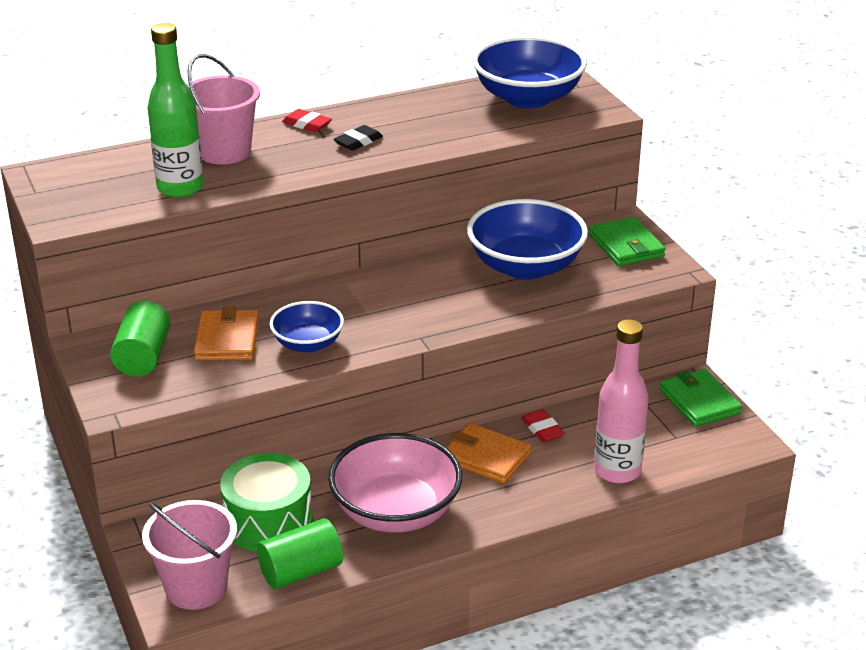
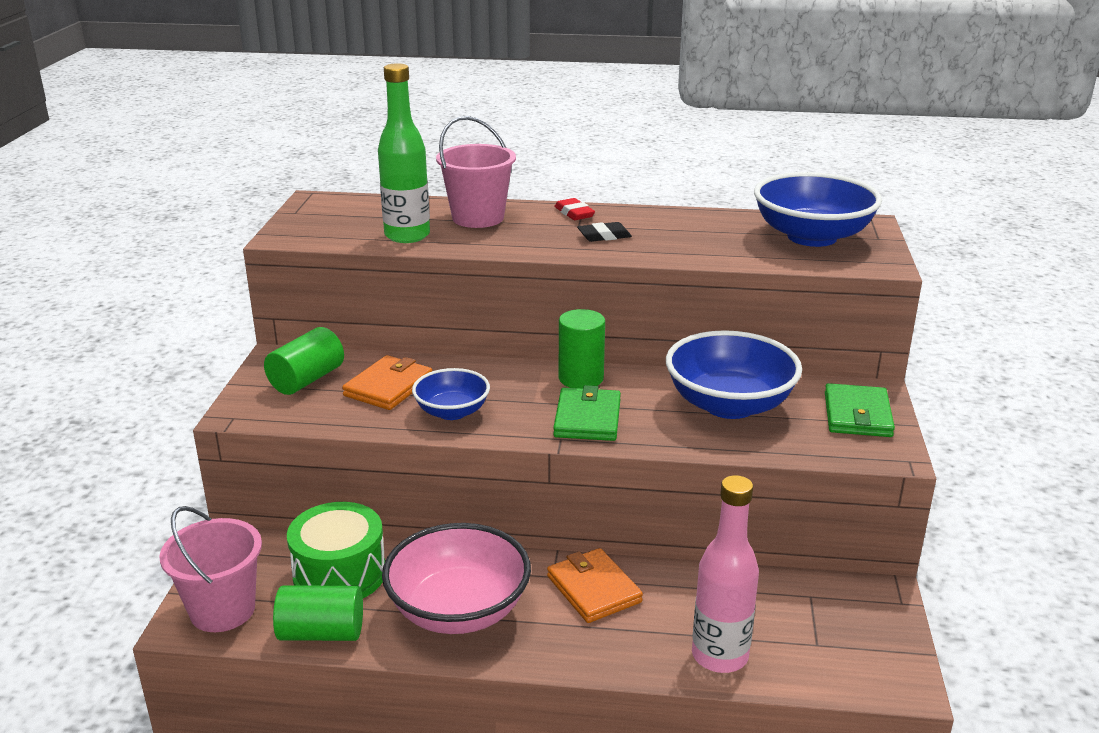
camera: 30 degrees right, 5 degrees down
(387, 280) = (581, 378): none -> green cylinder
(542, 429) = (675, 582): red eraser -> none
(699, 401) = (875, 615): green wallet -> green wallet (587, 418)

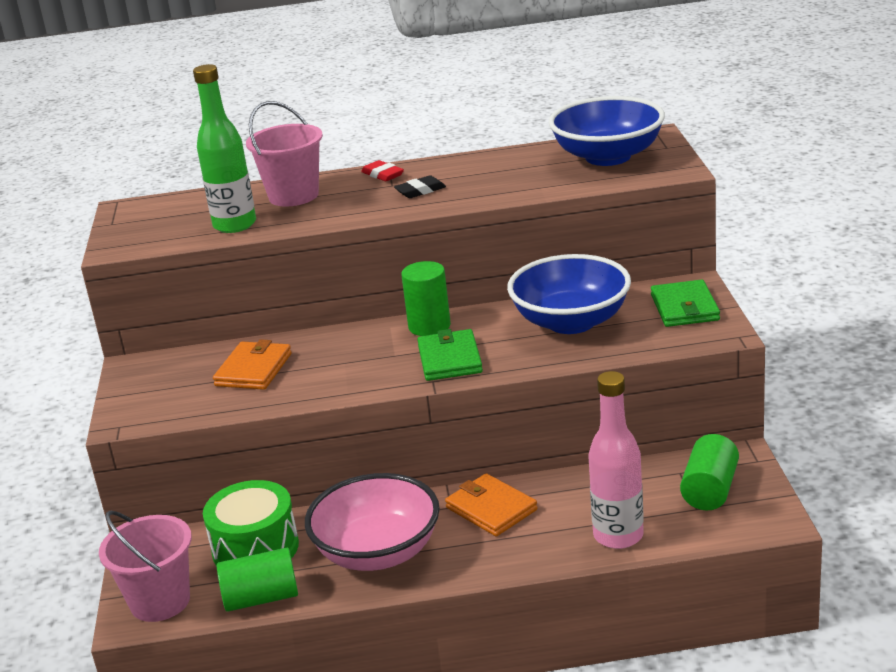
camera: 10 degrees left, 0 degrees up
(306, 380) = (172, 379): green cylinder -> green cylinder (709, 490)
(452, 412) = (323, 379): blue bowl -> none

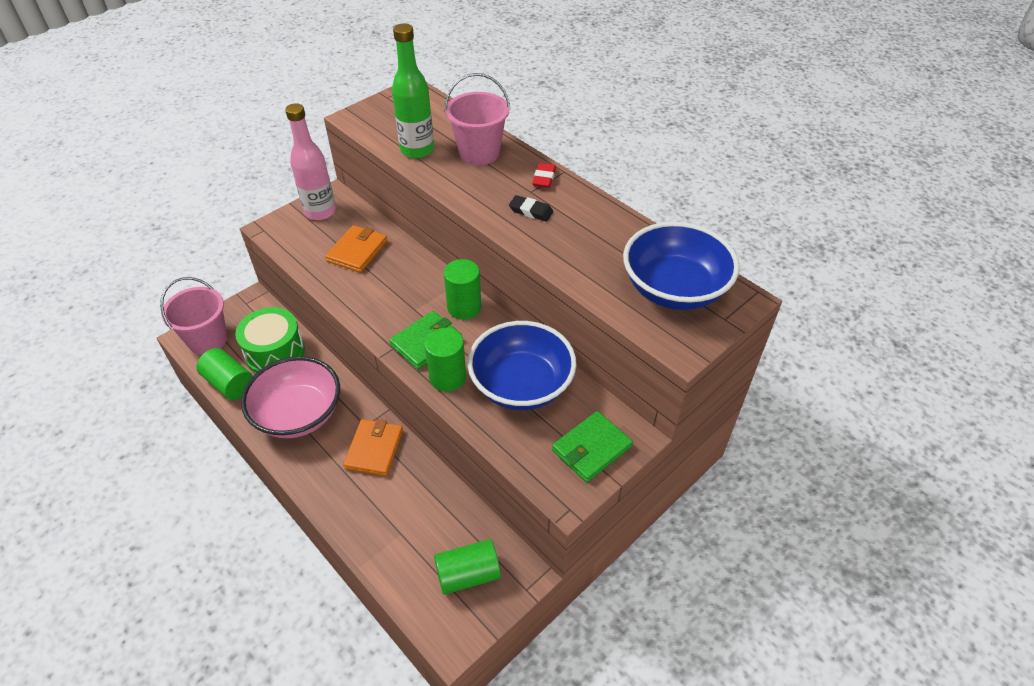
camera: 50 degrees right, 20 degrees up
(253, 370) = (357, 251): orange wallet -> orange wallet turned 45 degrees counterclockwise
(512, 358) = (447, 377): none -> green cylinder
(618, 536) = (381, 541): pink bottle -> pink bottle (320, 212)

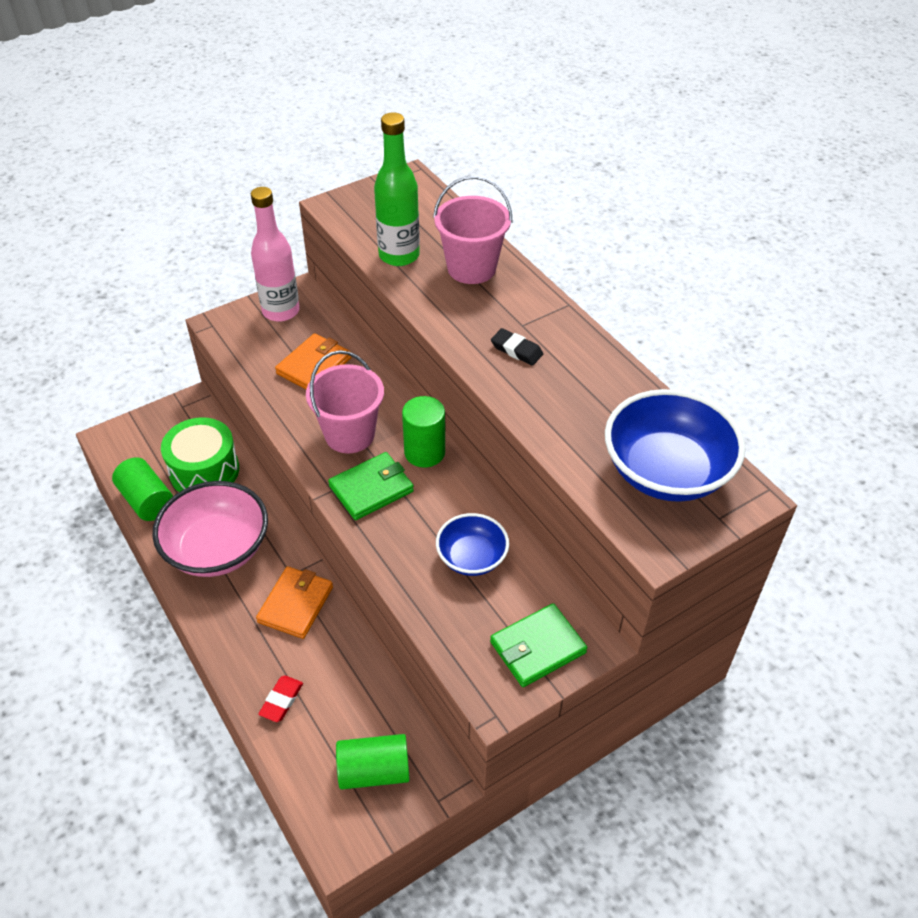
camera: 10 degrees right, 0 degrees up
(207, 340) = (132, 445): pink bucket -> pink bucket (349, 434)
(447, 377) = (387, 535): green cylinder -> none
(521, 385) = (472, 558): blue bowl -> blue bowl, size x0.57
(544, 178) = (542, 310): red eraser -> red eraser (281, 700)

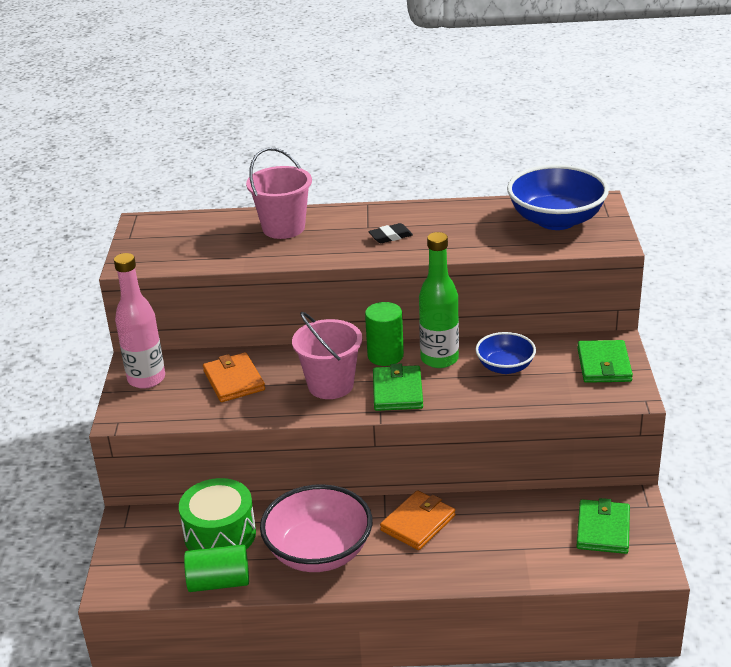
camera: 55 degrees left, 15 degrees down
(281, 700) = (505, 560): red eraser -> none
(295, 604) = (418, 523): orange wallet -> orange wallet turned 75 degrees clockwise
(374, 771) = (603, 529): green cylinder -> green wallet
(399, 255) = (230, 253): green bottle -> green bottle (439, 359)

